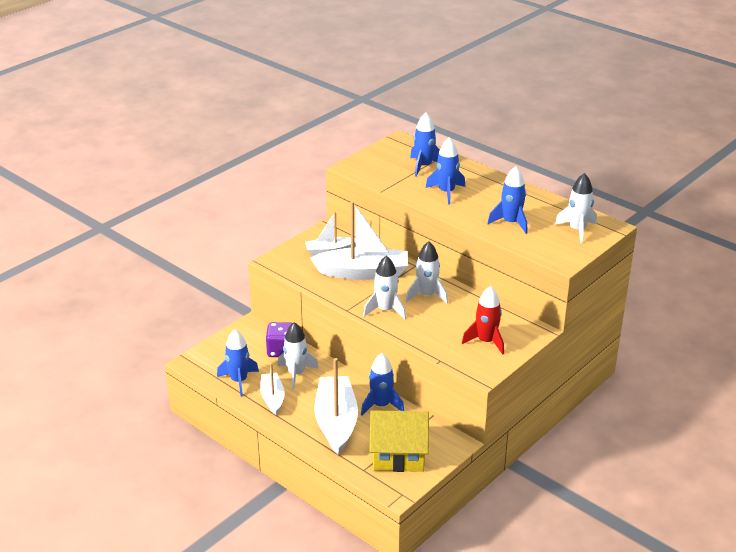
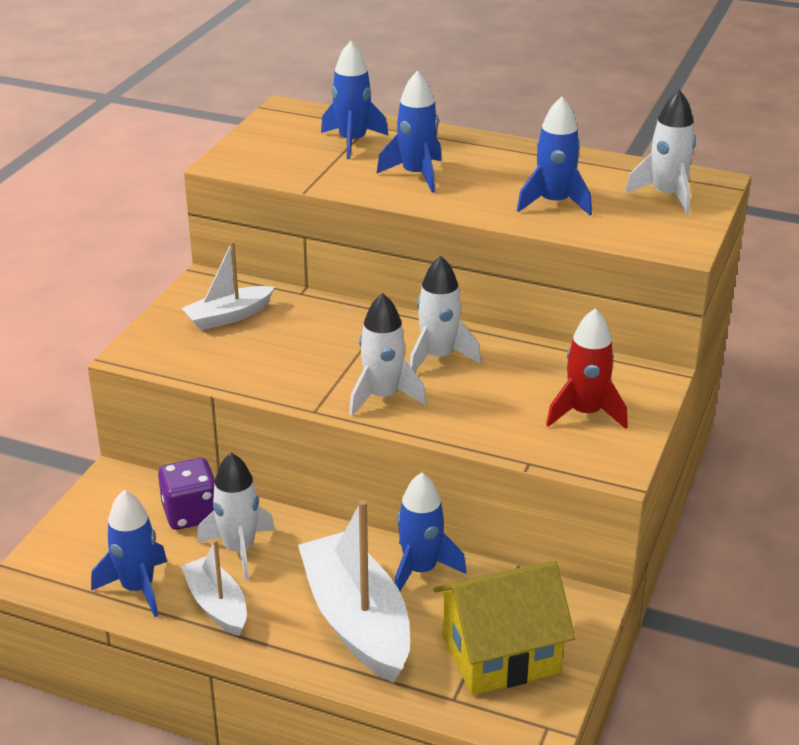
camera: 20 degrees left, 0 degrees up
(363, 273) = (307, 341): white boat -> none

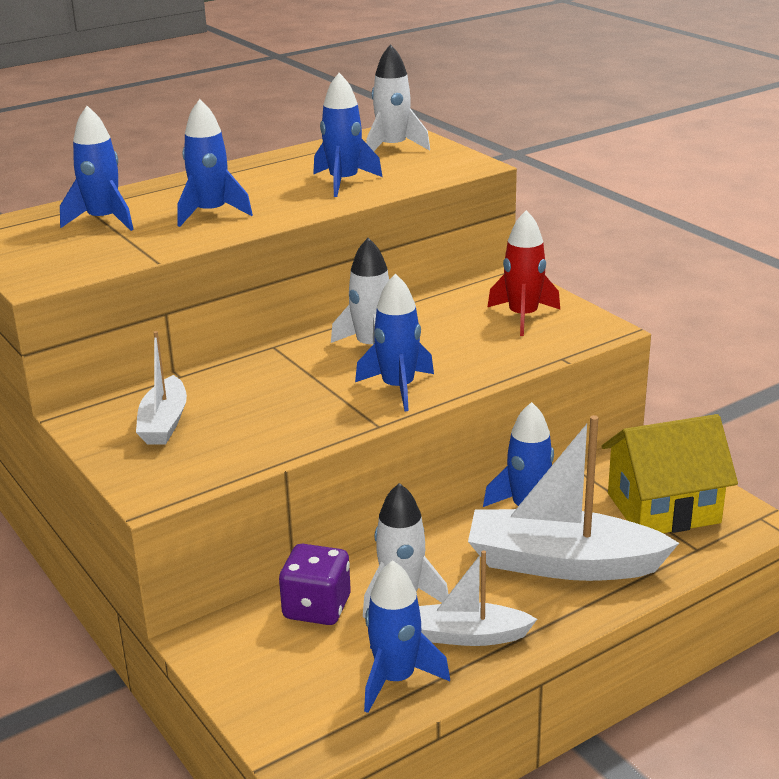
camera: 55 degrees left, 5 degrees down
(383, 397) = (398, 388): white rocket -> blue rocket
(500, 654) = (663, 508): yellow house -> yellow house turned 60 degrees clockwise

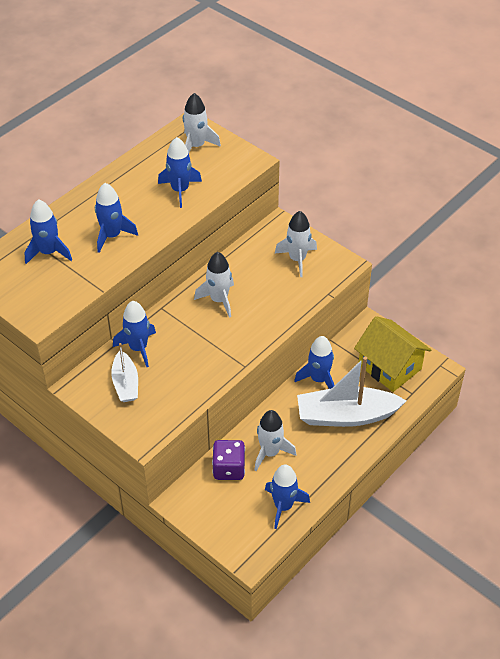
camera: 15 degrees left, 20 degrees up
(398, 388) = (245, 333): blue rocket -> blue rocket (138, 348)
(469, 635) = (311, 472): white boat -> none
(523, 317) = (297, 259): red rocket -> white rocket
(663, 508) = (389, 367): yellow house -> yellow house turned 75 degrees clockwise

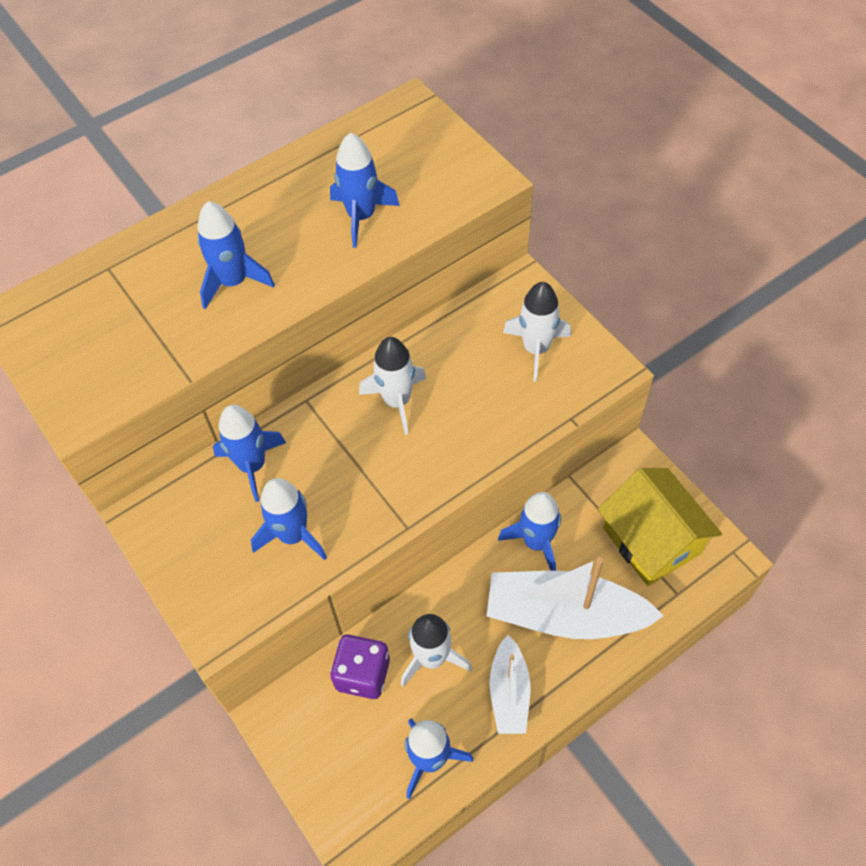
camera: 15 degrees right, 10 degrees up
(49, 252) = (129, 296): blue rocket -> blue rocket (293, 535)
(125, 383) = (216, 525): white boat -> white boat (509, 692)
(196, 146) = (408, 143): white rocket -> none

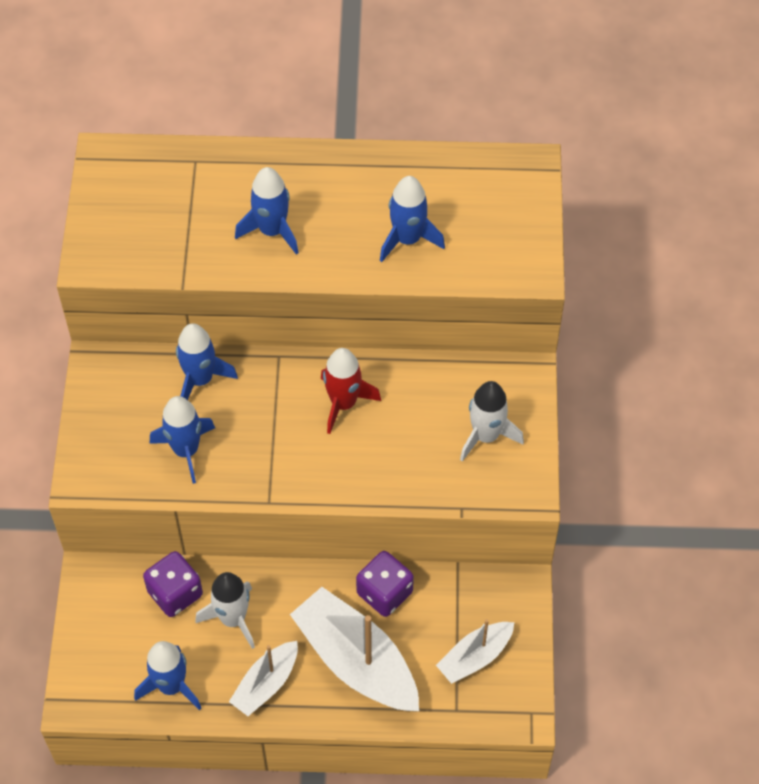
camera: 35 degrees right, 0 degrees up
(397, 401) = (343, 403): white rocket -> red rocket
(536, 542) = (384, 593): blue rocket -> purple dice
(651, 540) = (475, 657): yellow house -> white boat

